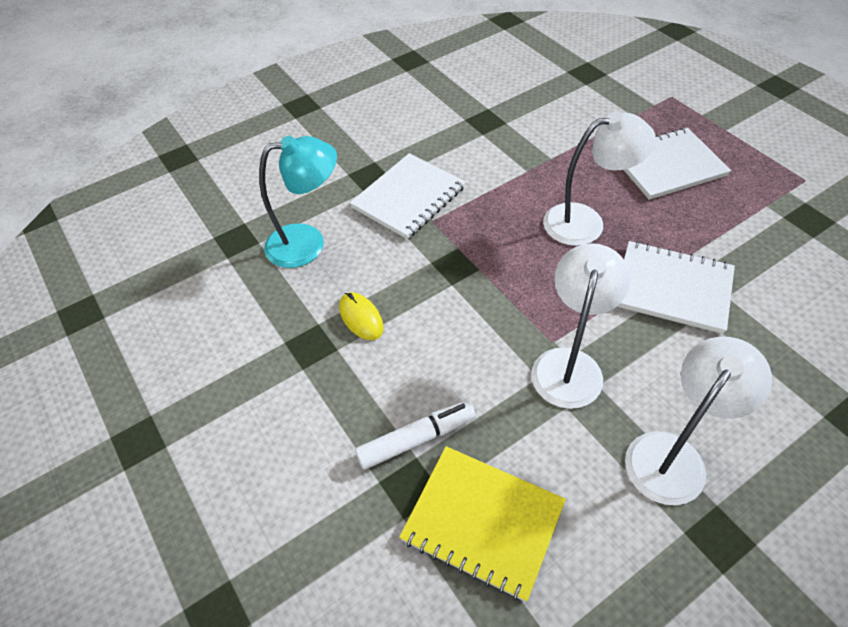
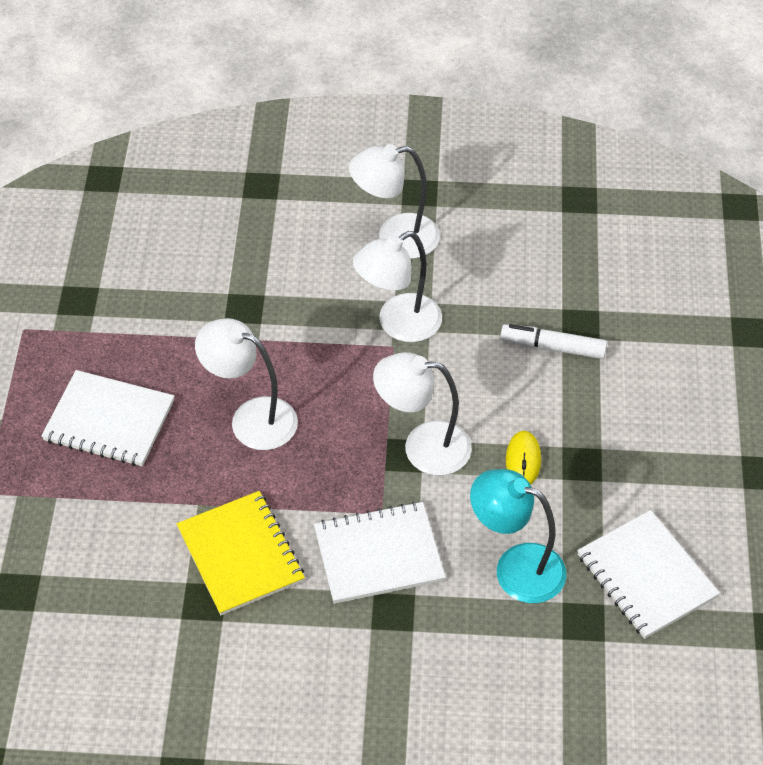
camera: 145 degrees left, 0 degrees up
(446, 279) = (423, 447): none -> white lamp
(483, 521) = (550, 279): yellow notebook -> yellow notebook (240, 555)
(672, 288) = (258, 323): white notebook -> white notebook (646, 576)

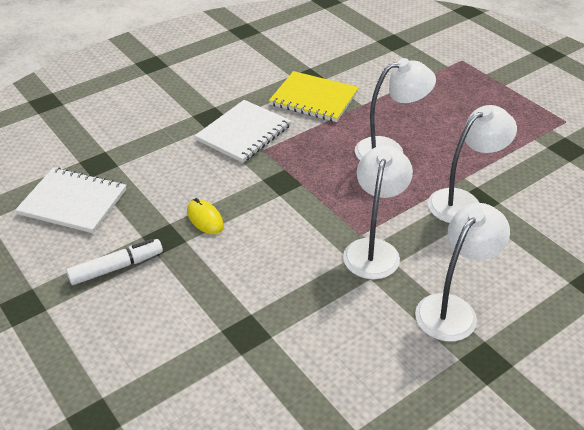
camera: 140 degrees right, 10 degrees down
(109, 421) = (456, 110): white notebook -> none
(423, 447) = (275, 191): white lamp -> white lamp (463, 202)
(516, 567) = (159, 166): turquoise lamp -> none
(553, 347) = (251, 301): white marker -> white marker (117, 267)

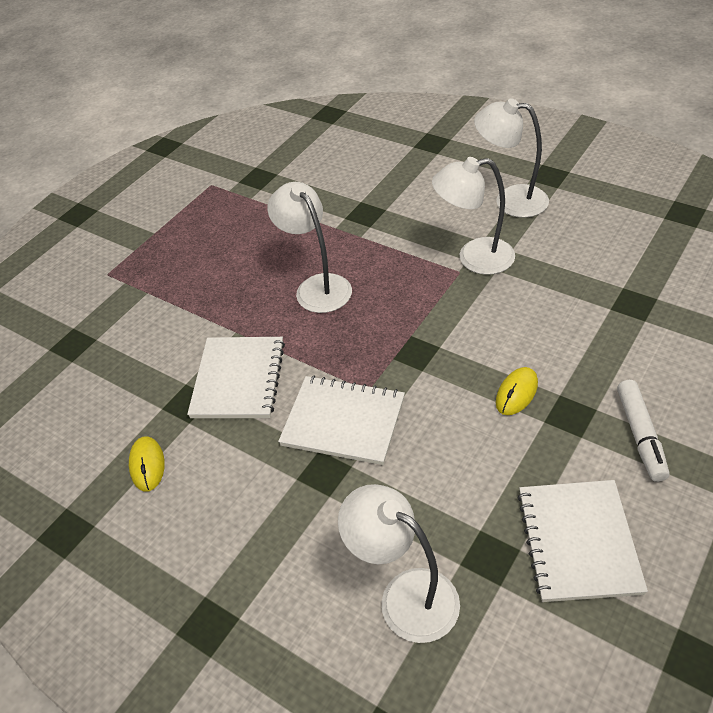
camera: 105 degrees left, 5 degrees up
(117, 267) = (640, 435): white marker -> white marker turned 135 degrees counterclockwise
(268, 58) = (147, 465): none -> yellow mouse
(314, 98) = (238, 379): yellow notebook -> white notebook
(463, 202) = (373, 221): white lamp -> white lamp (405, 595)

